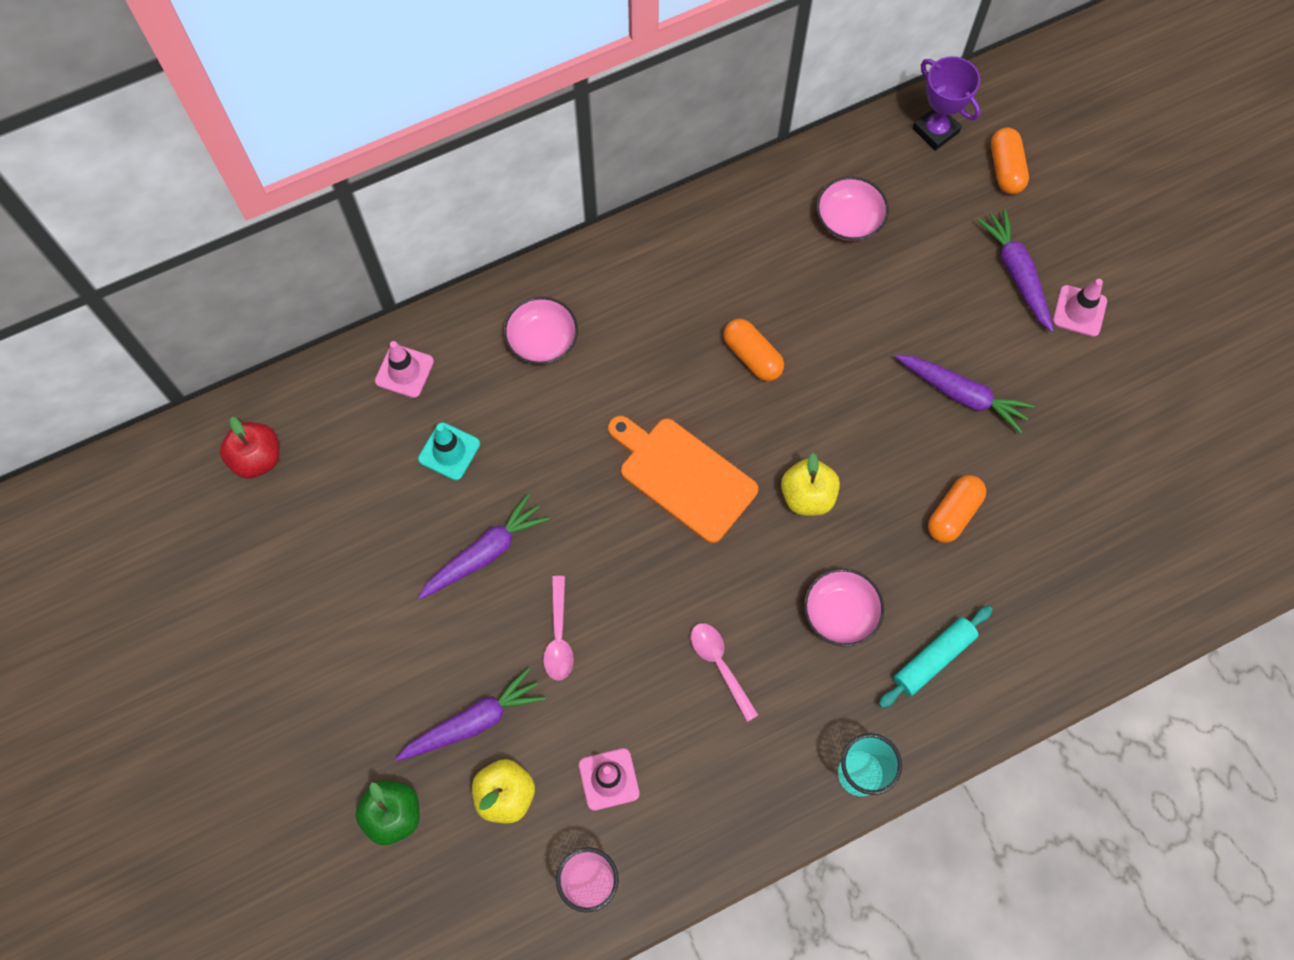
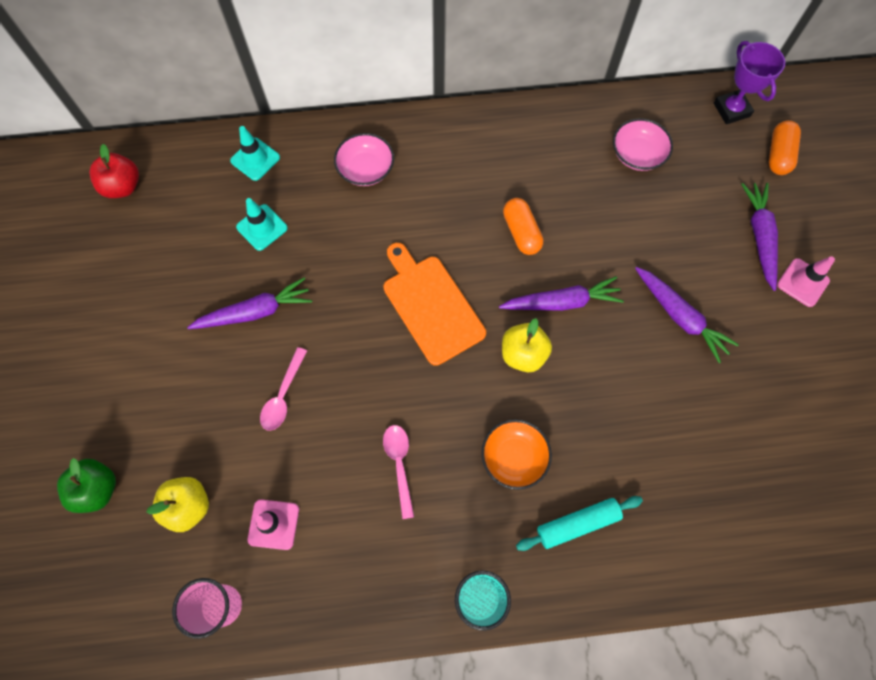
camera: 20 degrees right, 0 degrees up
(404, 371) = (255, 159): pink traffic cone -> turquoise traffic cone
(474, 721) = (190, 438): purple carrot -> purple carrot (562, 302)
(840, 613) = (514, 457): pink bowl -> orange bowl
(953, 514) = (638, 410): orange capsule -> none

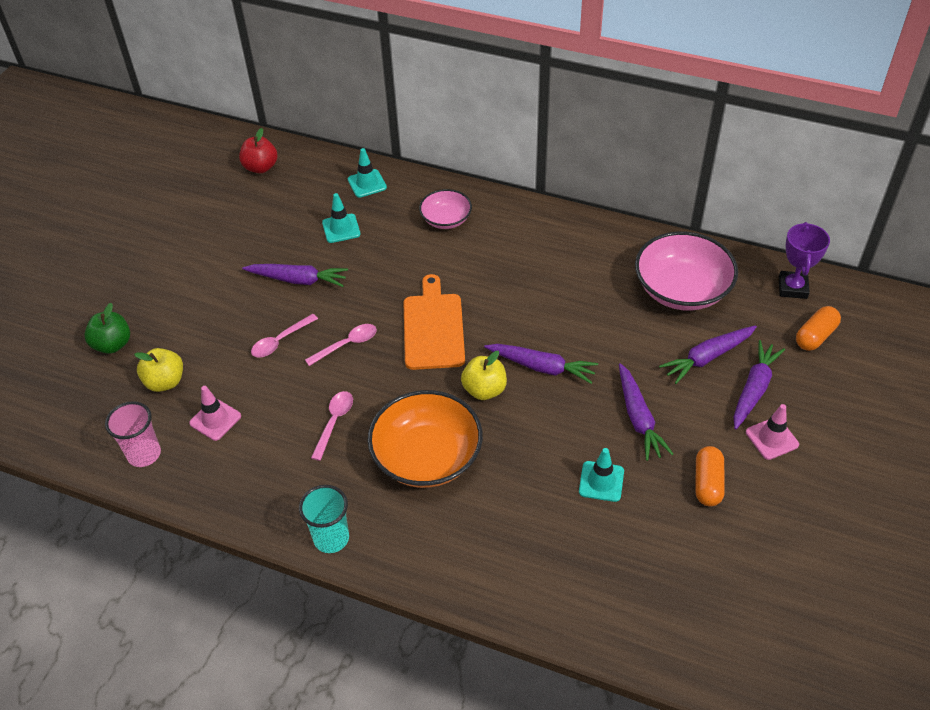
camera: 30 degrees right, 20 degrees down
(356, 367) = (347, 344): none -> pink spoon
(514, 457) = (427, 456): orange bowl -> orange bowl, size x1.78
(521, 232) = (542, 307): orange capsule -> orange capsule (707, 483)
(577, 523) = (446, 524): turquoise rolling pin -> none
(637, 154) = (682, 289): pink bowl -> pink bowl, size x1.78
(687, 402) = (601, 481): none -> turquoise traffic cone
(702, 221) = (707, 357): none -> purple carrot

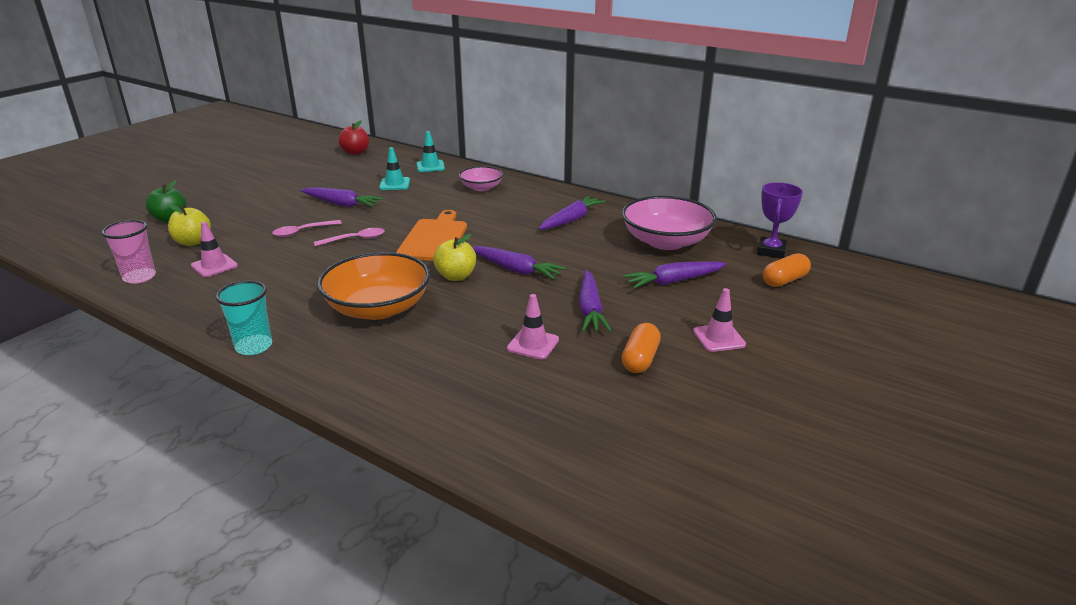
camera: 10 degrees right, 20 degrees down
(334, 422) = (312, 279): pink spoon -> none
(601, 481) = (533, 344): turquoise traffic cone -> pink traffic cone
(754, 389) = (712, 305): purple carrot -> purple carrot (571, 220)

